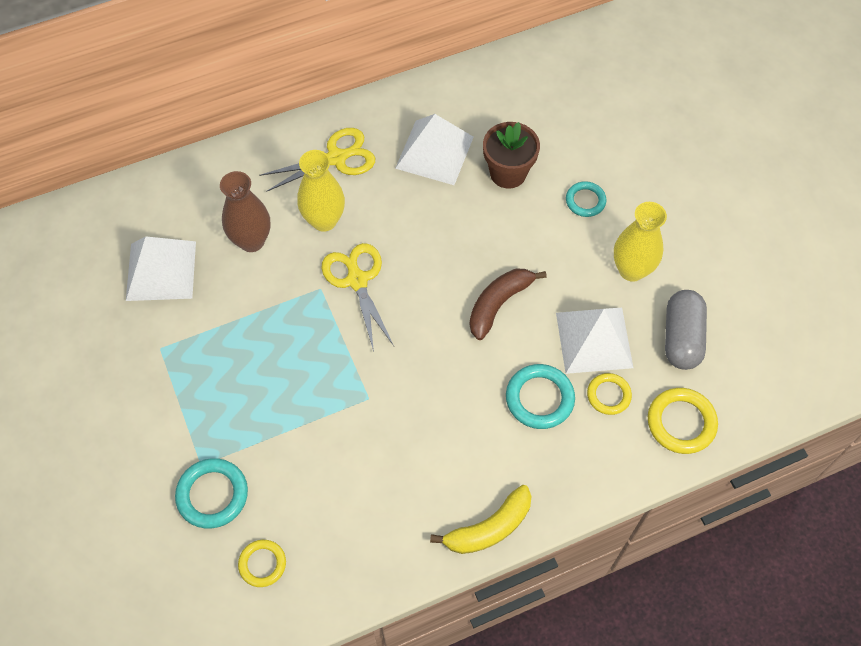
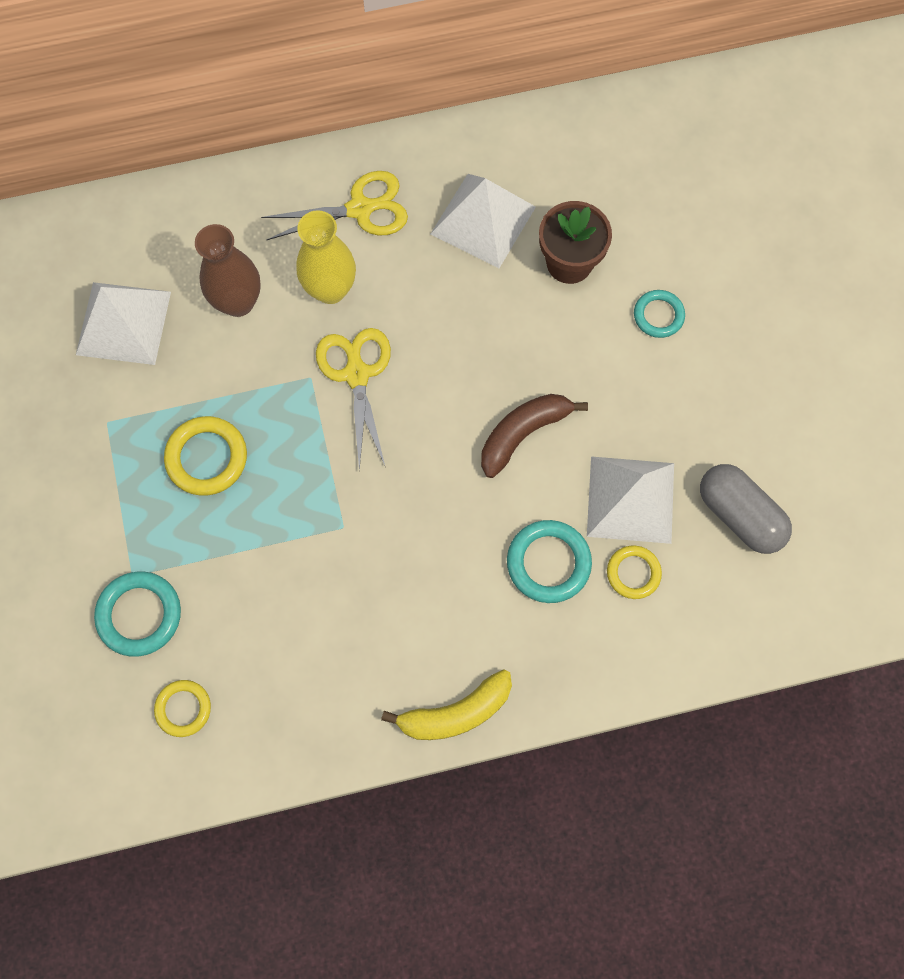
camera: 10 degrees right, 10 degrees up
(631, 270) = (697, 416): yellow vase -> none
(681, 337) = (739, 515): grey capsule -> grey capsule turned 60 degrees counterclockwise
(681, 422) = (714, 623): yellow ring -> yellow ring (207, 458)

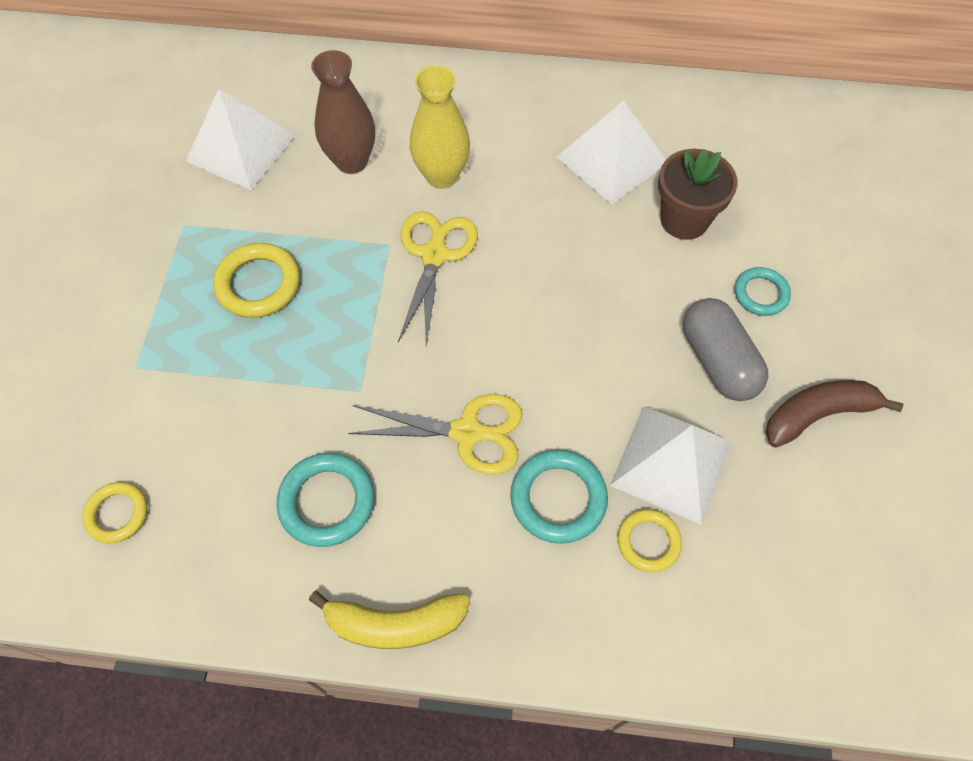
camera: 20 degrees right, 10 degrees down
(139, 615) = (122, 406): turquoise ring -> turquoise ring (327, 502)
(360, 209) = (498, 118): yellow scissors -> yellow scissors (467, 432)
(523, 433) = (579, 361): brown banana -> brown banana (818, 415)
(739, 515) = (790, 520): grey capsule -> grey capsule (718, 361)

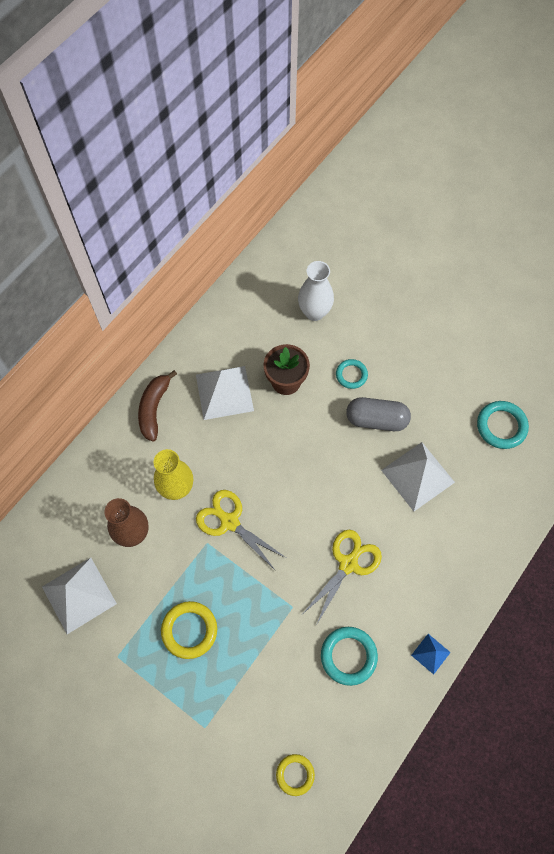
camera: 60 degrees left, 5 degrees up
(395, 624) = (430, 653): yellow banana -> blue pyramid
(558, 498) = (407, 539): turquoise ring -> turquoise ring (501, 426)
(648, 542) = (450, 511): yellow ring -> none
(817, 202) = (314, 312): none -> white vase
(818, 415) = (429, 394): brown banana -> brown banana (154, 408)

